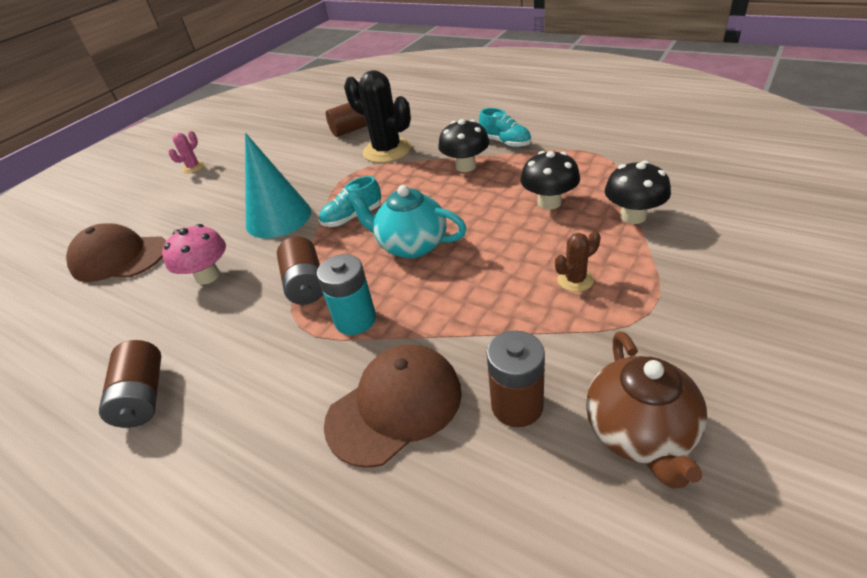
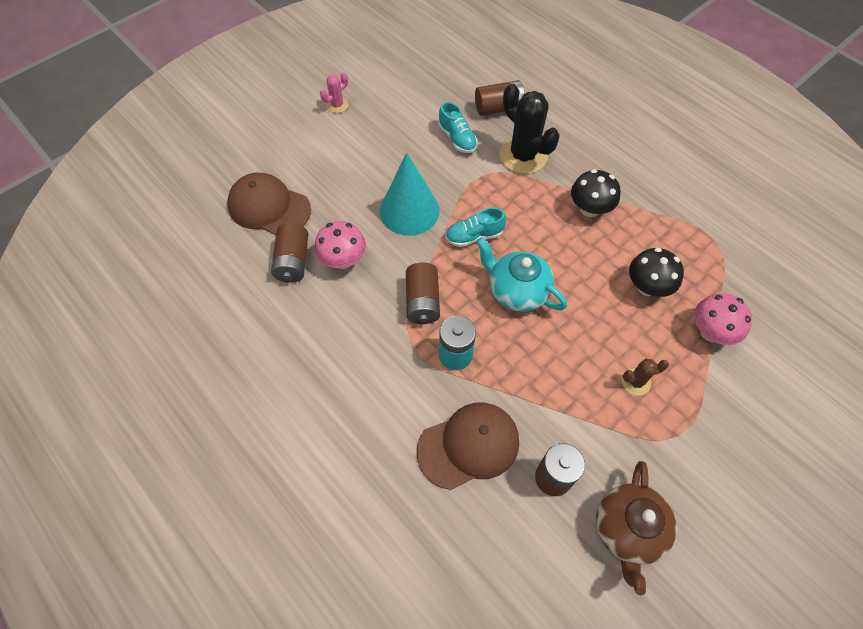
camera: 10 degrees right, 20 degrees up
(143, 397) = (290, 368): brown battery -> brown battery (293, 261)
(505, 142) = (636, 189): turquoise shoe -> turquoise shoe (457, 138)
(633, 216) = (711, 332): black mushroom -> pink mushroom

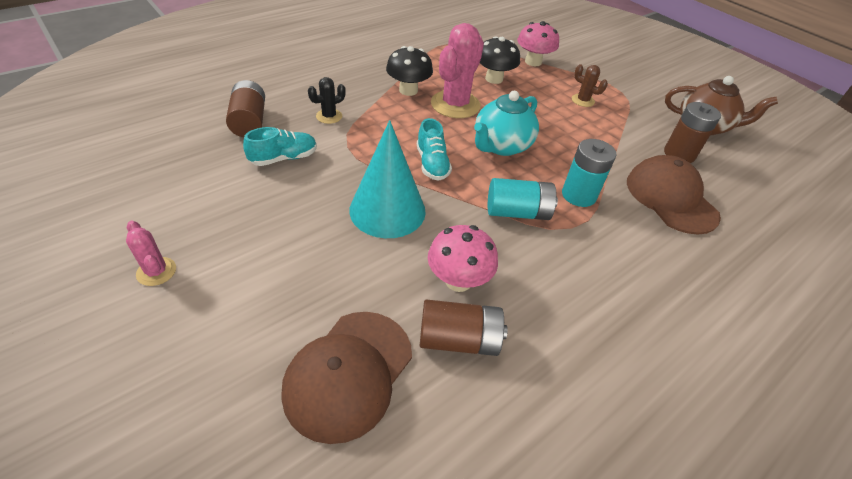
camera: 90 degrees left, 15 degrees down
(422, 301) = (517, 212): brown battery -> turquoise battery
(523, 156) = (329, 116): black cactus -> black cactus, size x0.49
(578, 250) = (455, 105): none -> pink cactus
(636, 382) = (582, 100): brown cactus -> brown cactus turned 45 degrees counterclockwise

